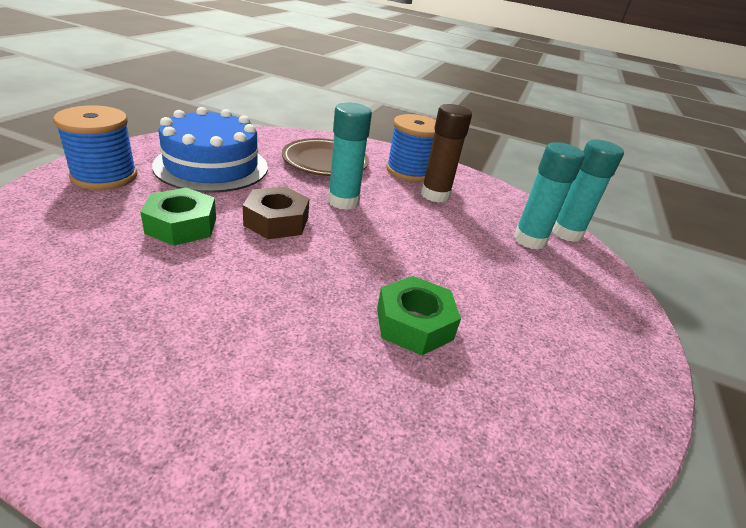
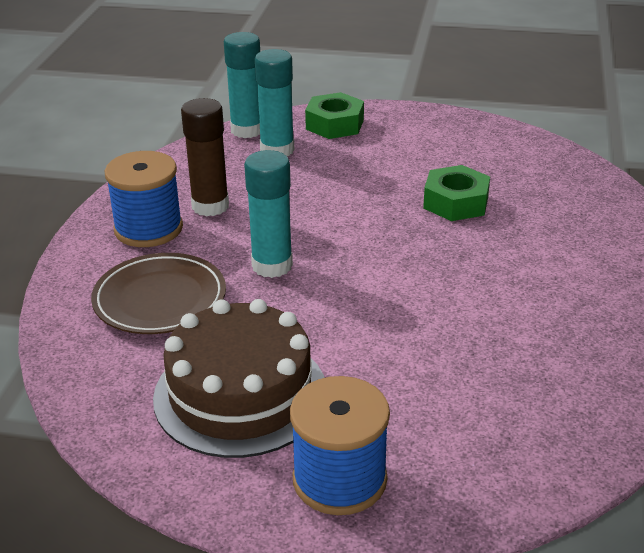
camera: 95 degrees left, 0 degrees up
(182, 225) = (410, 363): green nut -> green nut (334, 124)
(212, 166) = (240, 394): blue cake -> brown cake
(276, 221) = (352, 301): brown nut -> none

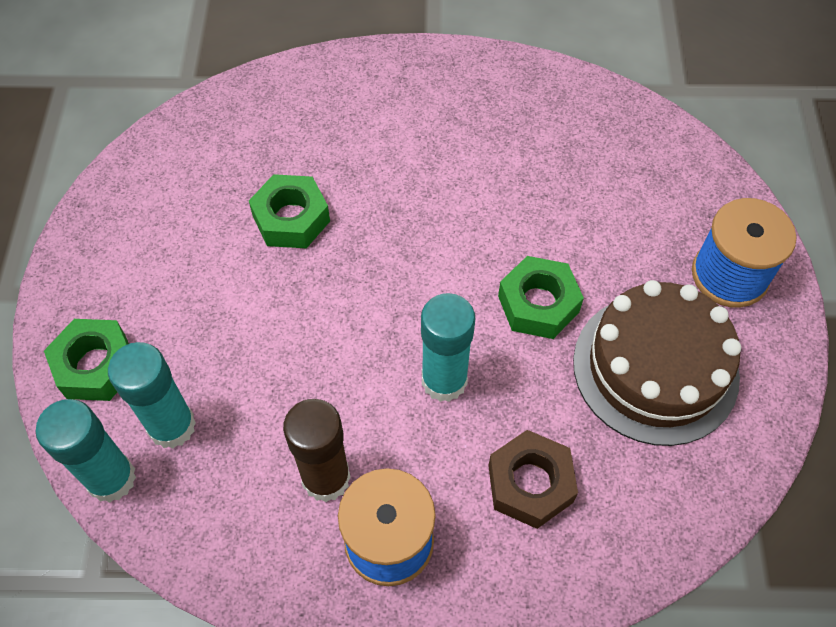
camera: 100 degrees left, 25 degrees up
(160, 299) = (530, 483): brown plate -> brown nut
(336, 328) = (538, 304): none -> green nut

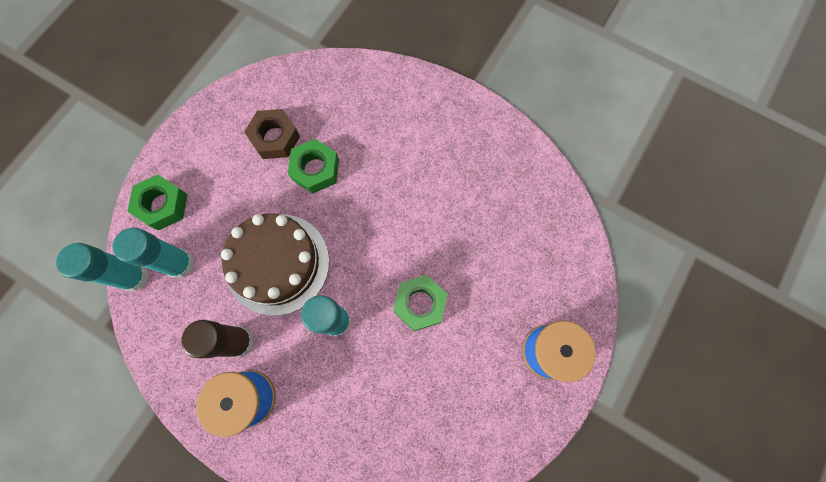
camera: 30 degrees right, 15 degrees up
(530, 483) = (343, 411): brown nut -> brown nut (275, 138)
(655, 368) = (460, 385): brown cake -> brown cake (277, 263)

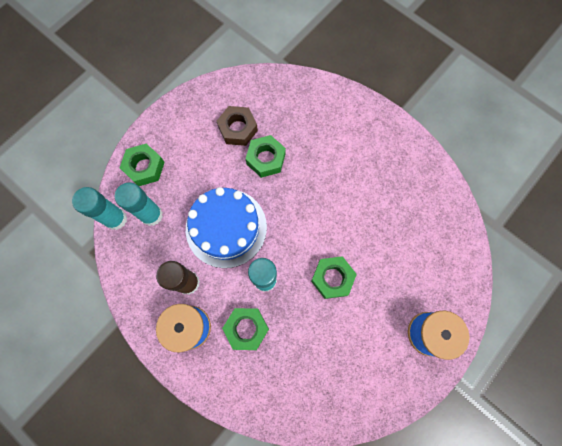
camera: 10 degrees right, 0 degrees up
(277, 263) = (226, 227): brown cake -> blue cake
(321, 386) = (246, 328): none -> green nut

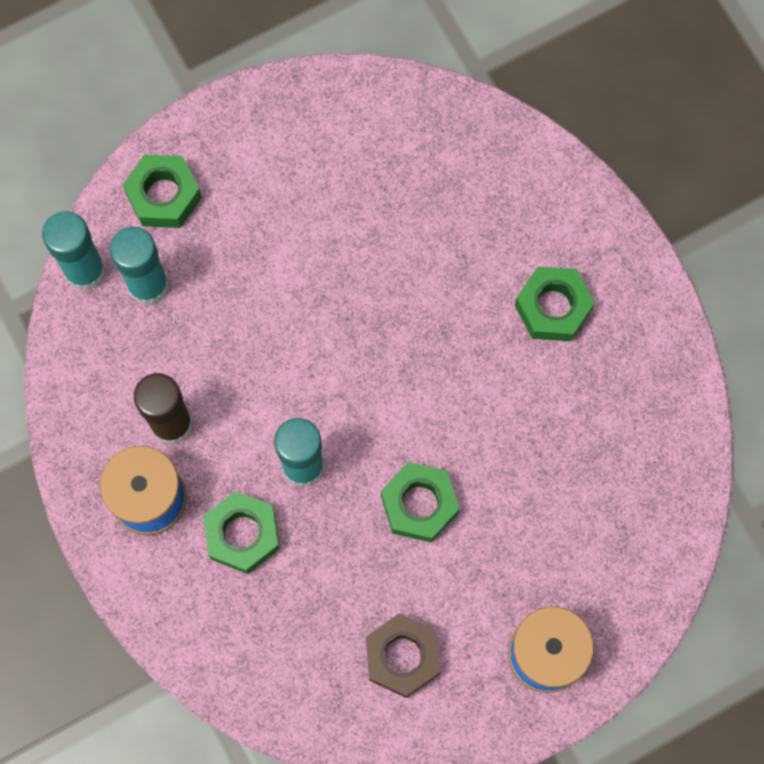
camera: 20 degrees right, 0 degrees up
(226, 227) = (269, 353): blue cake -> none
(238, 129) = (353, 181): brown nut -> brown nut (402, 657)
(266, 159) = (383, 254): green nut -> green nut (553, 307)

